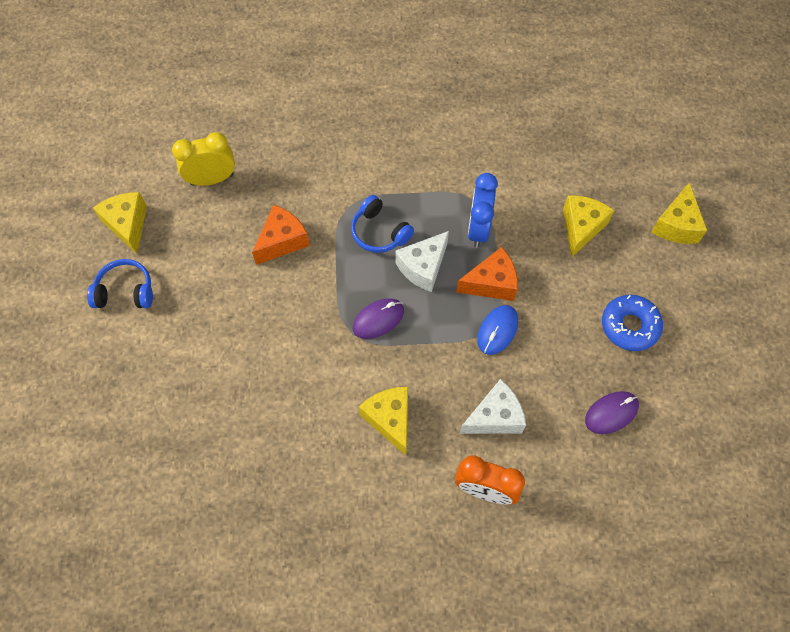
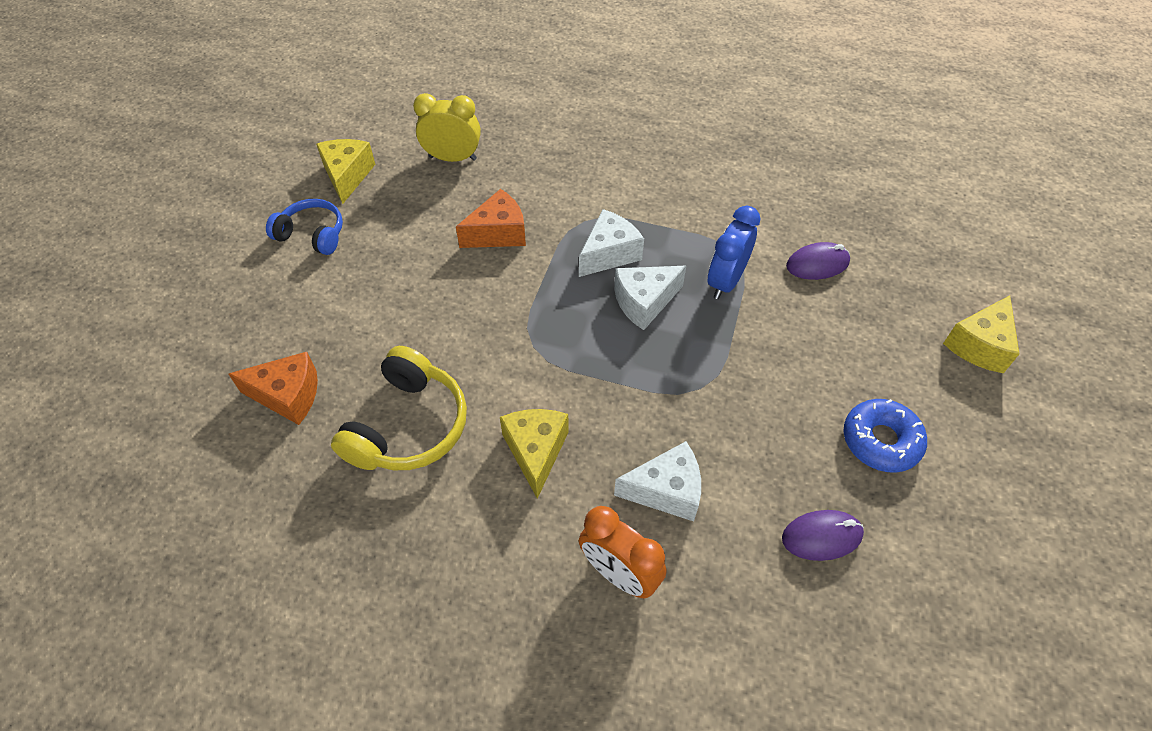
camera: 20 degrees right, 10 degrees down
(285, 432) = (408, 426): none -> yellow headphones
(378, 319) = (569, 340): purple mouse -> purple mouse (817, 264)
(379, 232) = (609, 254): blue headphones -> white cheese
(491, 283) = (719, 342): orange cheese -> orange cheese (288, 395)
(497, 331) = (707, 395): blue mouse -> none
(581, 228) = (853, 315): yellow cheese -> none

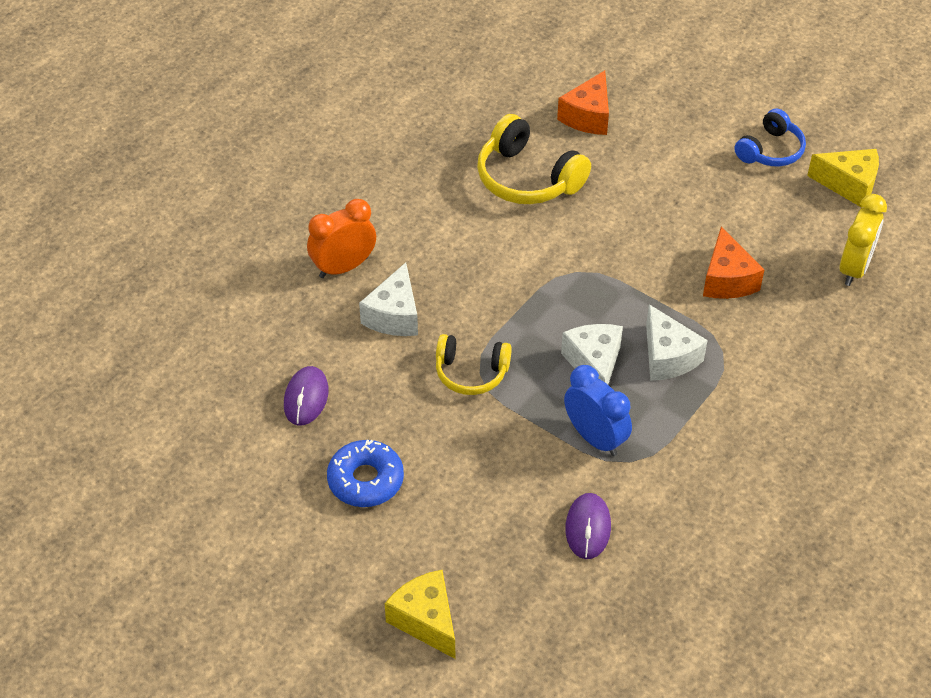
camera: 110 degrees right, 5 degrees down
(536, 451) = (468, 247): yellow cheese -> none
(704, 394) = (471, 372): none -> yellow headphones

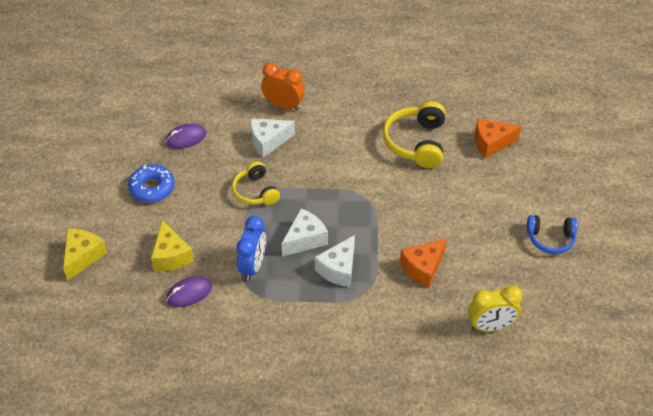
camera: 55 degrees right, 0 degrees up
(849, 184) = (561, 291): yellow cheese -> yellow cheese (171, 256)

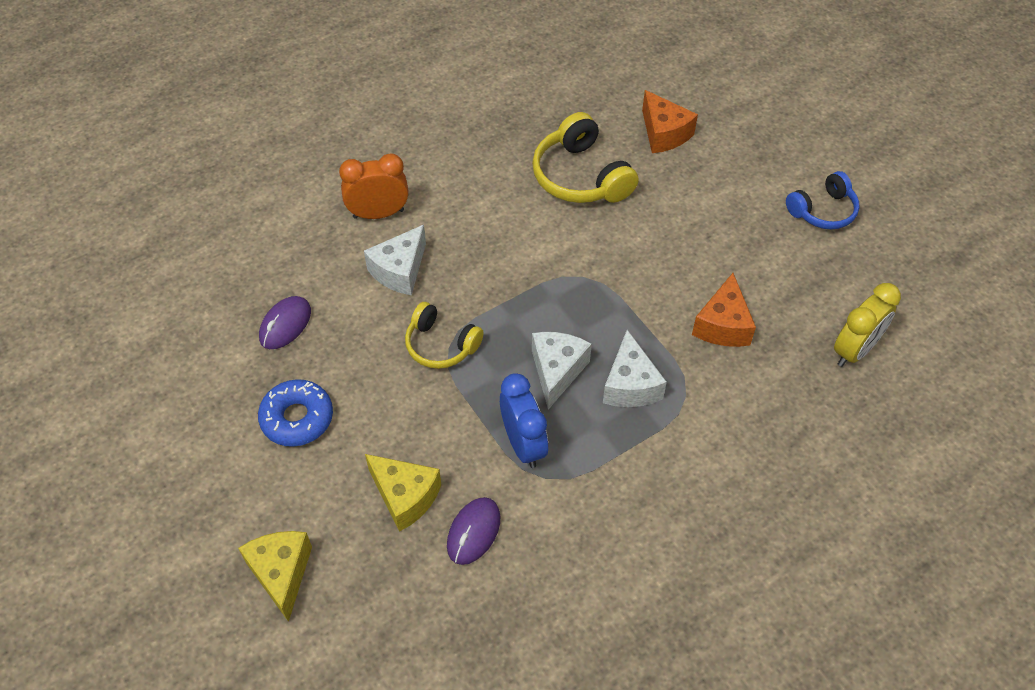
camera: 35 degrees left, 5 degrees up
(491, 143) = (664, 133): orange cheese -> orange cheese turned 75 degrees counterclockwise

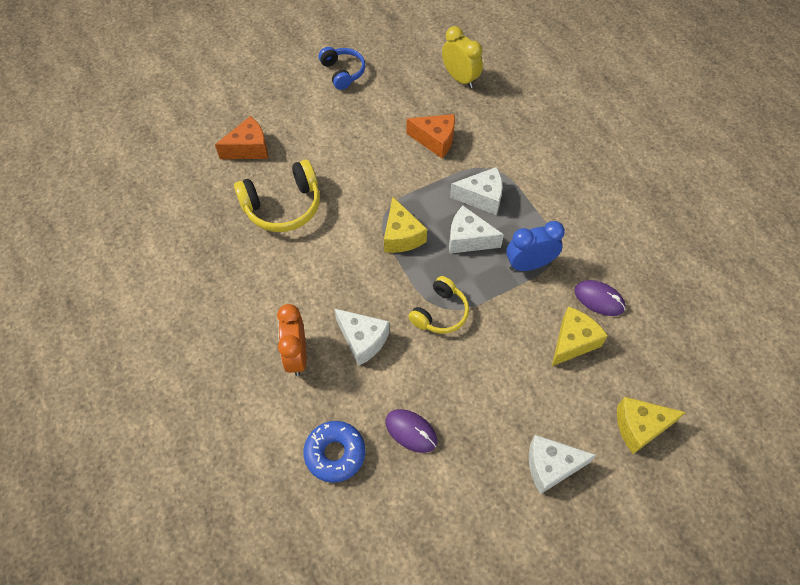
camera: 85 degrees left, 5 degrees up
(235, 467) = (551, 466): none -> white cheese
(297, 418) = (505, 419): blue donut -> blue donut (335, 453)
(552, 297) = (401, 236): none -> yellow cheese

